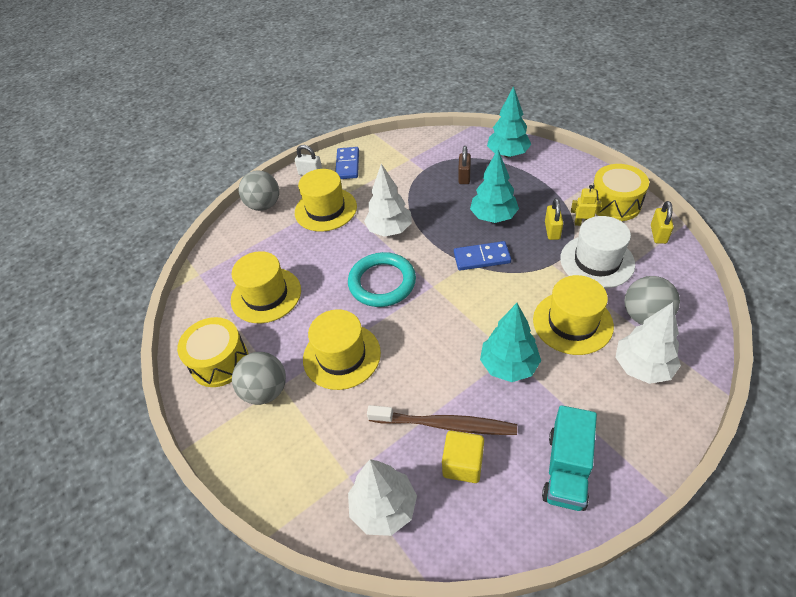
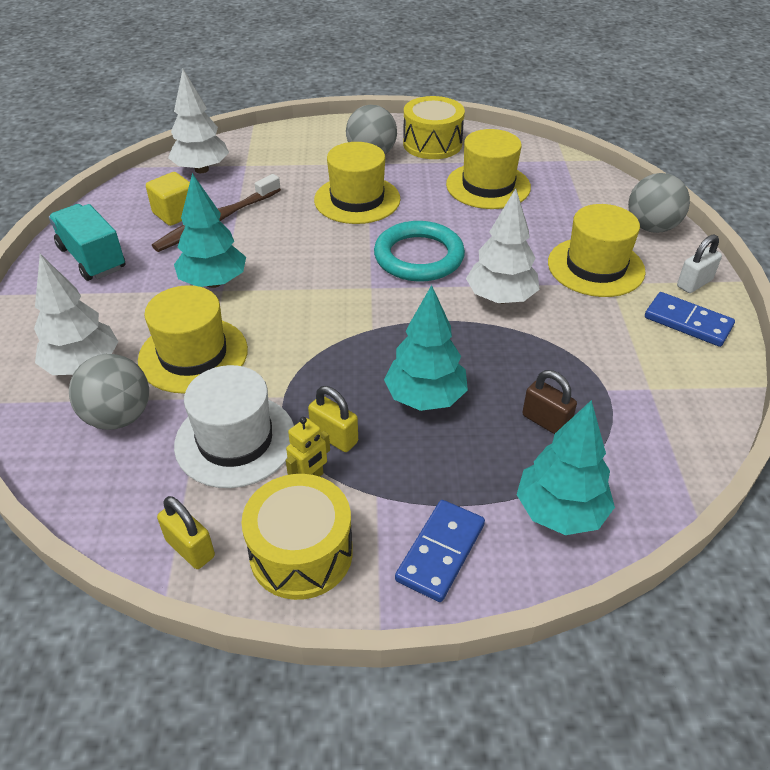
camera: 120 degrees right, 5 degrees down
(482, 258) = (366, 344): blue domino -> blue domino (440, 552)

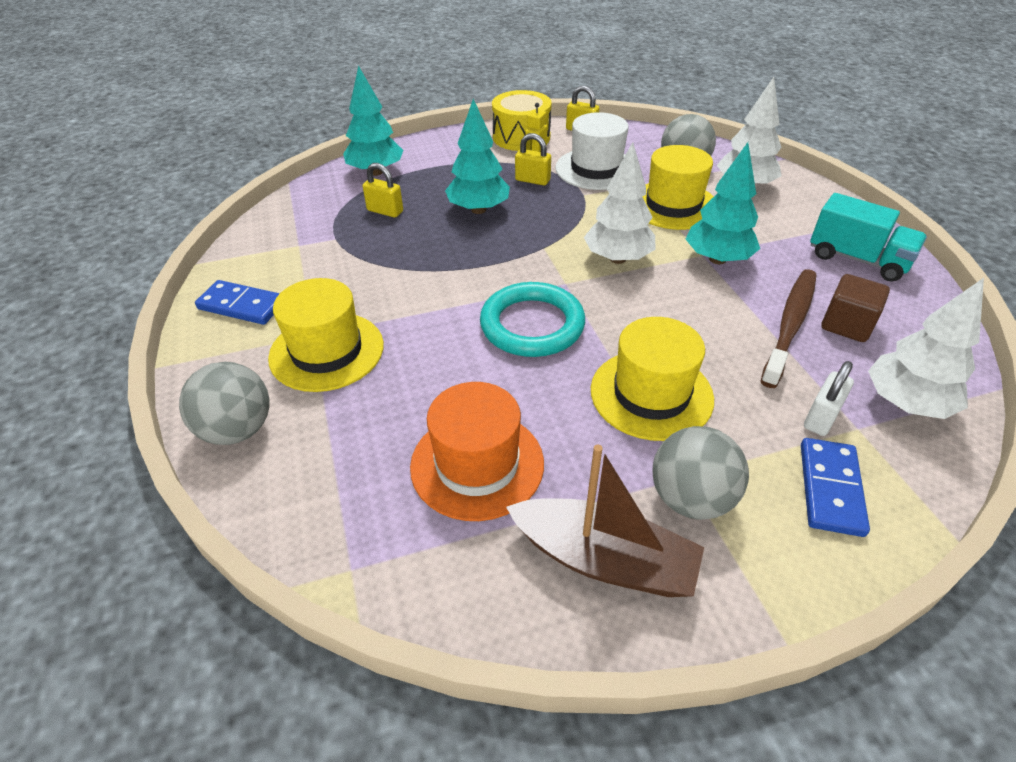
camera: 165 degrees right, 0 degrees up
(175, 214) = (846, 325): yellow cube -> brown cube
(432, 144) = (604, 559): yellow drum -> brown boat
(440, 552) = (445, 148): blue domino -> blue domino (830, 488)
(488, 186) = (477, 464): yellow hat -> orange hat
(500, 298) = (432, 295): white tree -> white tree (618, 258)
(545, 421) = (385, 211): brown padlock -> yellow padlock
(694, 283) = (215, 352): white padlock -> white padlock (821, 418)

